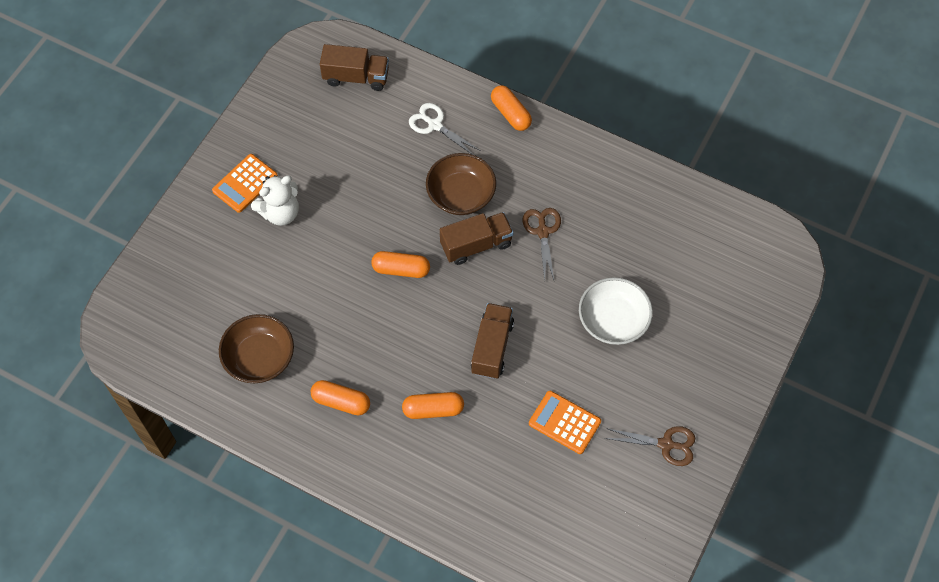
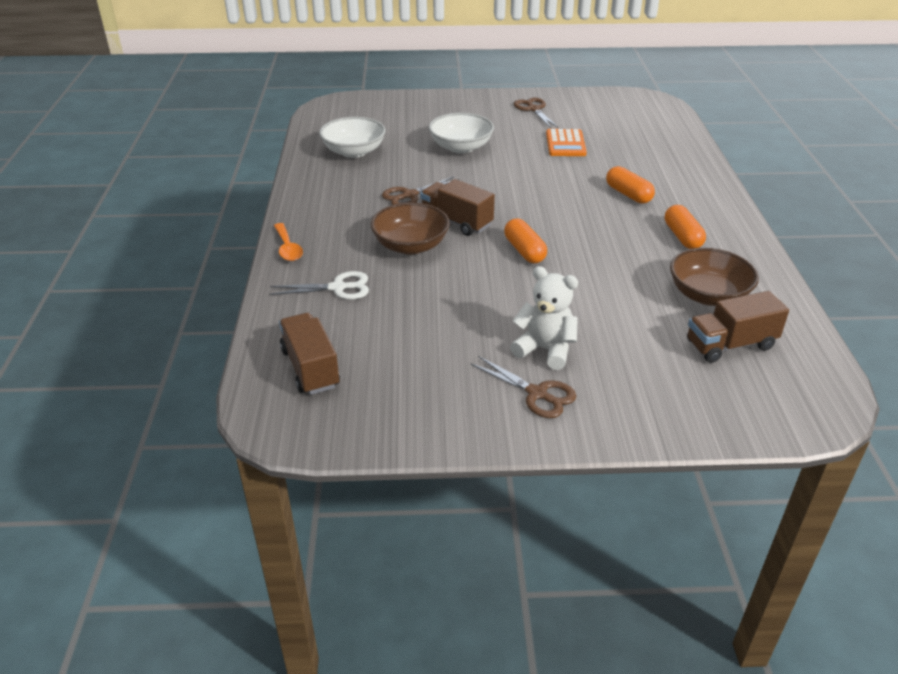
camera: 120 degrees left, 25 degrees down
(245, 183) = (537, 394): orange calculator -> brown scissors
(435, 125) = (338, 288): white scissors -> white scissors turned 105 degrees counterclockwise
(492, 347) = (544, 186): brown truck -> brown truck (730, 345)
(510, 114) = (288, 248): orange capsule -> orange spoon
(657, 225) = (354, 151): none -> white bowl

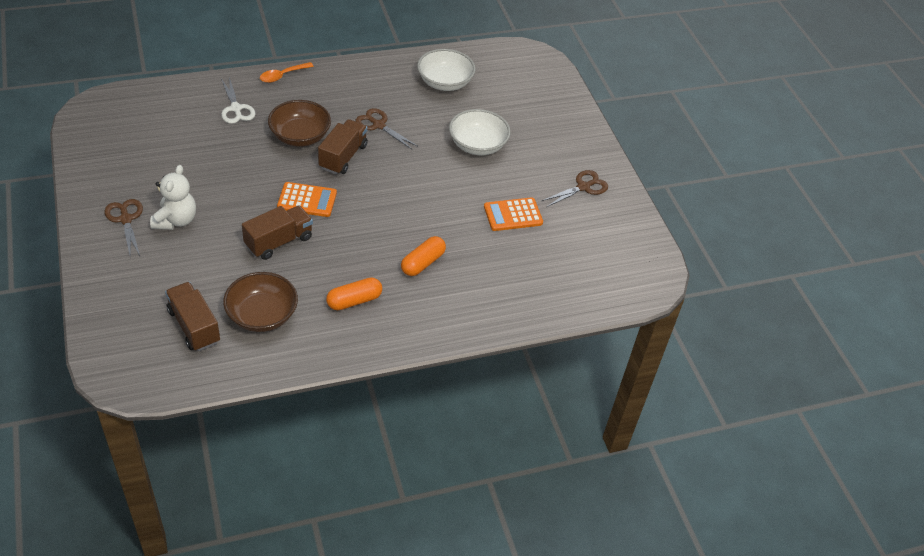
camera: 70 degrees right, 10 degrees up
(310, 368) = (143, 112): brown truck -> brown truck (279, 242)
(524, 251) = (307, 200): orange capsule -> orange calculator
(537, 394) = (126, 219): brown scissors -> brown scissors turned 135 degrees clockwise

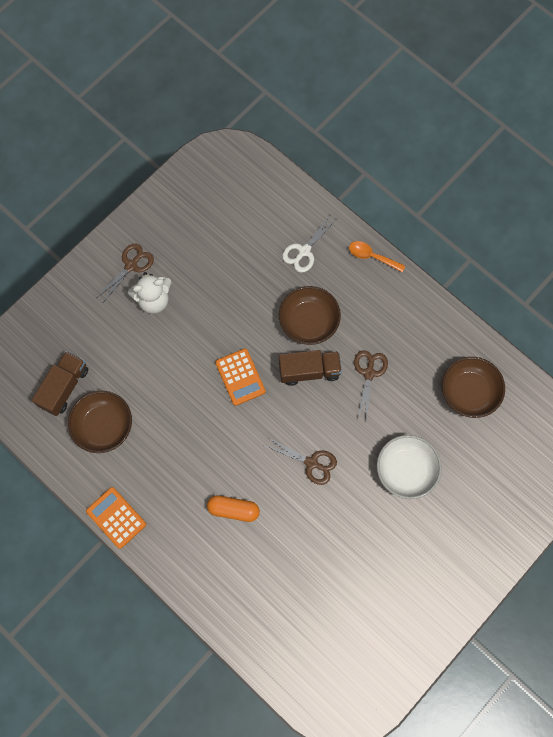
camera: 65 degrees right, 25 degrees up
(279, 242) = (182, 387): brown truck -> none
(354, 301) = (160, 482): orange capsule -> none
(445, 82) = (469, 392): white bowl -> brown bowl
(513, 215) = (339, 551): orange calculator -> orange calculator (116, 517)
(583, 187) = (419, 593): brown scissors -> brown scissors (311, 463)

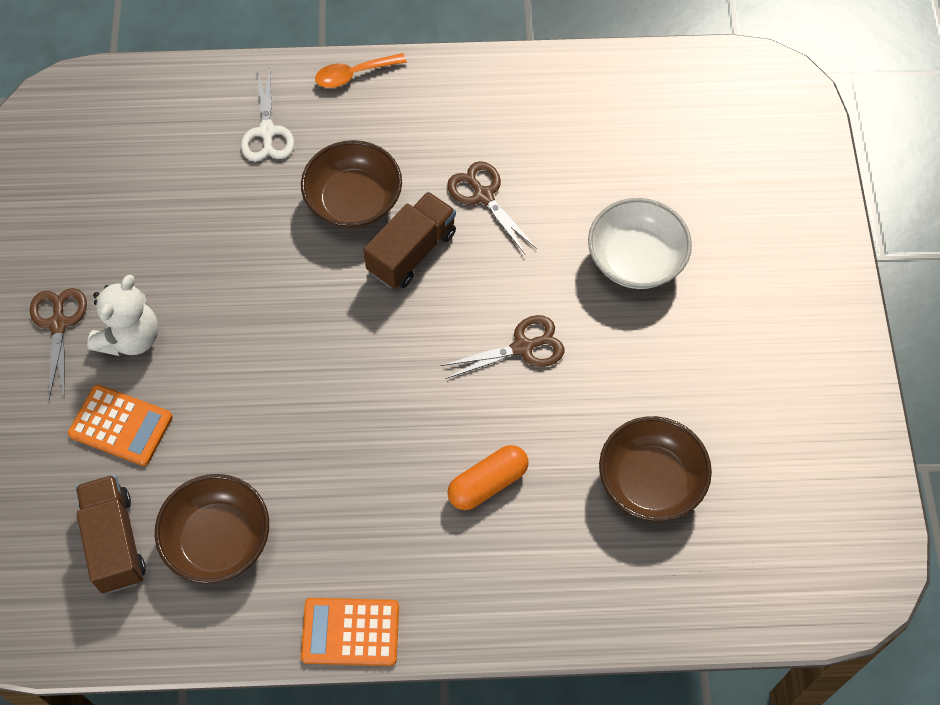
camera: 45 degrees left, 10 degrees down
(240, 377) = (335, 330): orange calculator -> orange calculator (121, 425)
(469, 392) = (613, 121): brown bowl -> brown bowl (650, 481)

